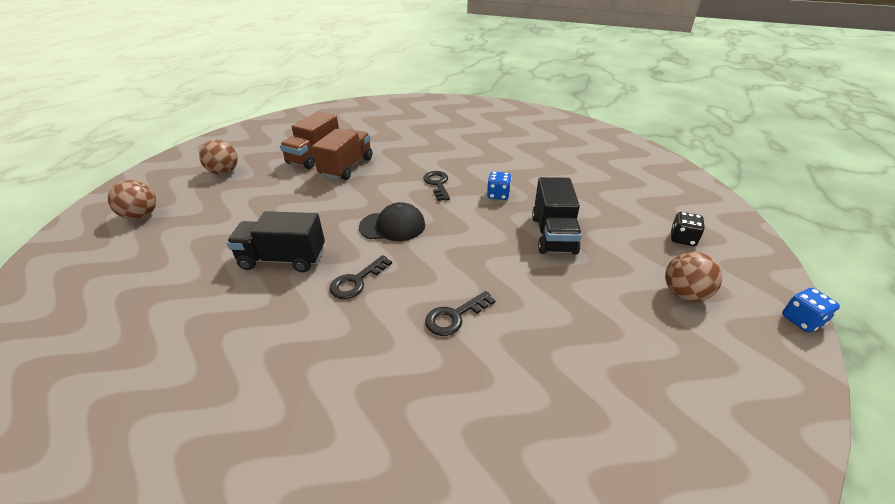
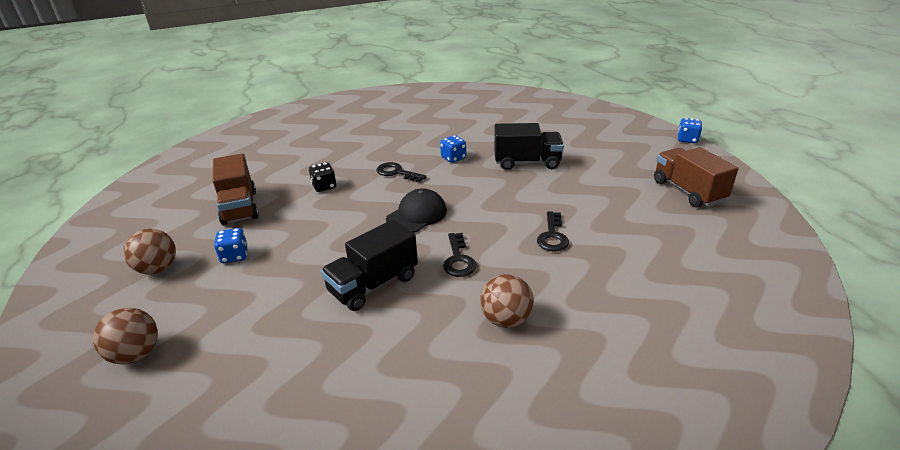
camera: 45 degrees left, 5 degrees down
(261, 187) = (234, 256): none -> blue dice
(347, 167) = (292, 199): brown truck -> brown truck (688, 191)
(553, 235) = (527, 162): black truck -> black truck turned 45 degrees counterclockwise
(682, 239) = (591, 129): black dice -> black dice (324, 186)
(684, 294) = (632, 155): brown ball -> brown ball (506, 319)

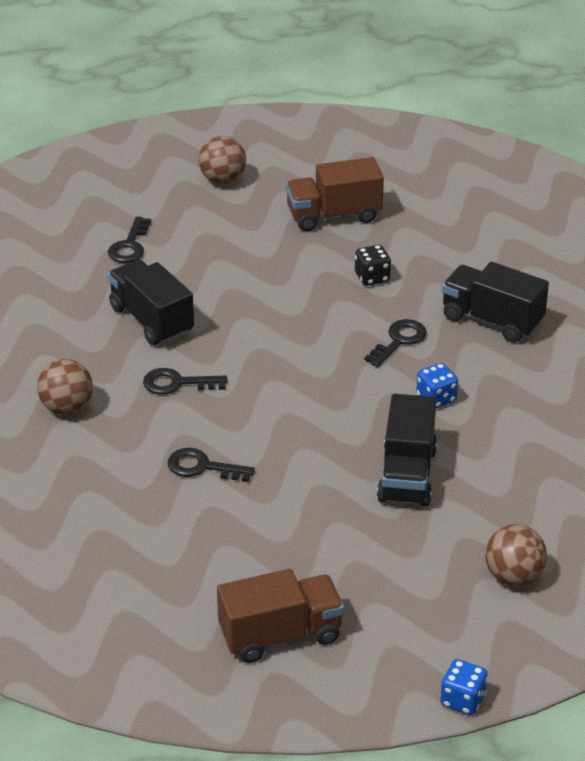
camera: 95 degrees right, 5 degrees up
(136, 354) = (100, 191): brown ball -> brown ball (513, 576)
(234, 256) = (231, 224): blue dice -> none
(250, 315) = (130, 245): none -> black key
(375, 146) = (492, 320): none -> black truck
(417, 215) = (281, 355): black cap -> none

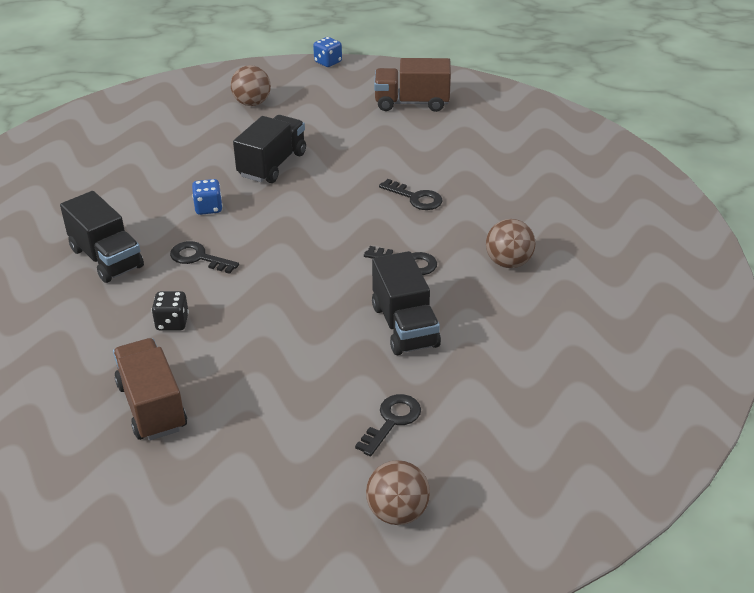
camera: 160 degrees left, 0 degrees up
(222, 179) = (239, 495): brown ball -> brown ball (397, 512)
(334, 215) = (152, 406): brown truck -> brown truck turned 120 degrees counterclockwise
(399, 341) = (198, 258): black key -> black key turned 60 degrees clockwise

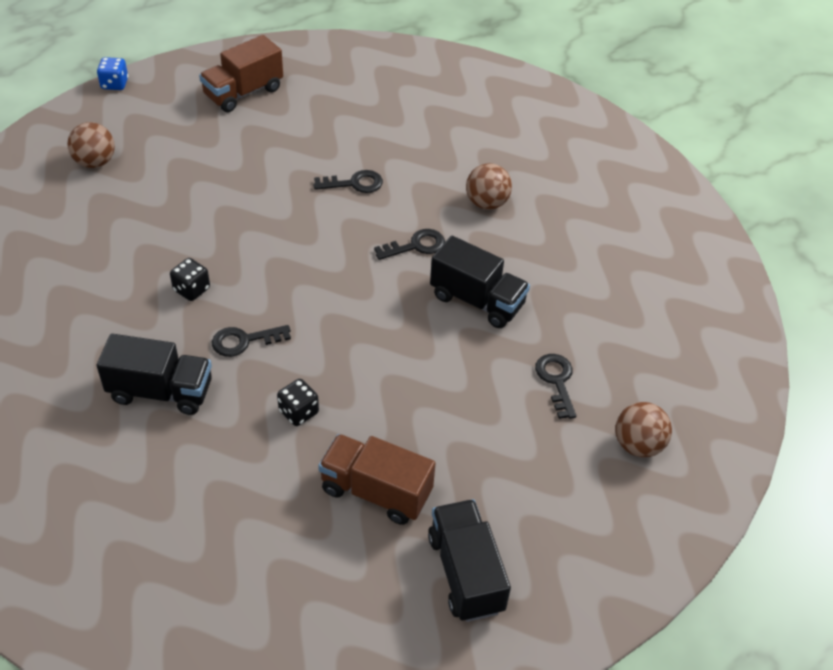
camera: 45 degrees left, 10 degrees up
(208, 208) = (191, 289): blue dice -> black dice
(272, 165) = (195, 216): black truck -> black truck (465, 573)

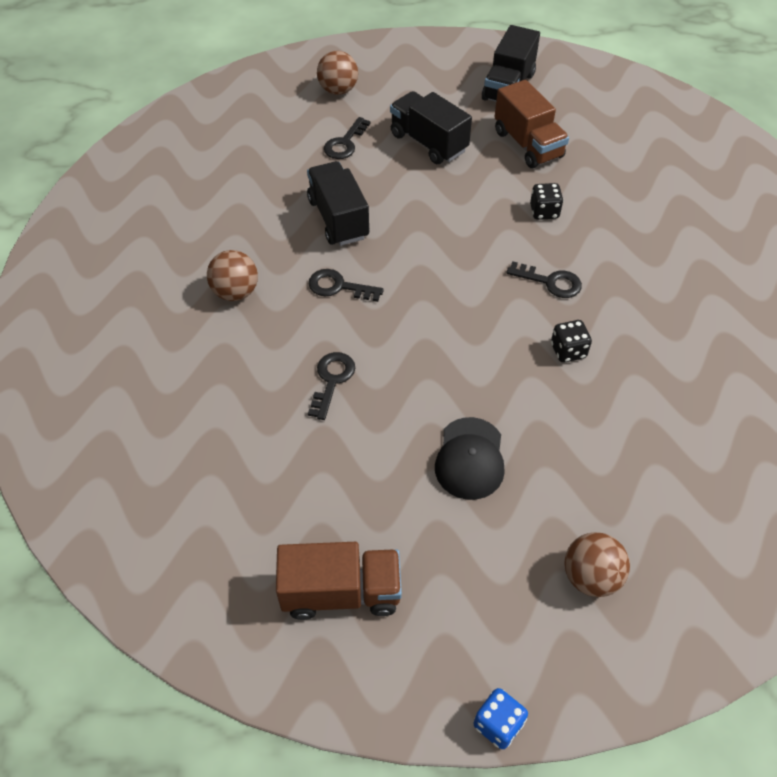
camera: 140 degrees left, 5 degrees up
(161, 391) = (642, 277): black truck -> black truck (428, 143)
(217, 185) = (470, 458): none -> black cap
(354, 183) = (331, 380): black key -> black key turned 75 degrees clockwise

